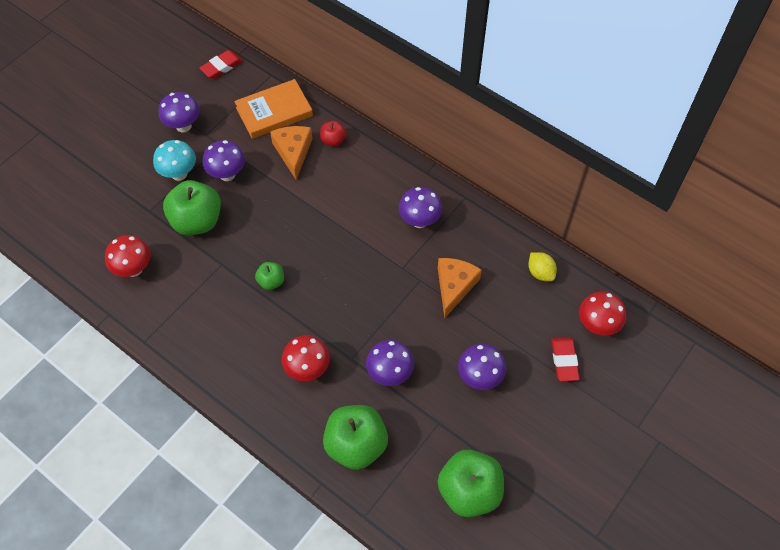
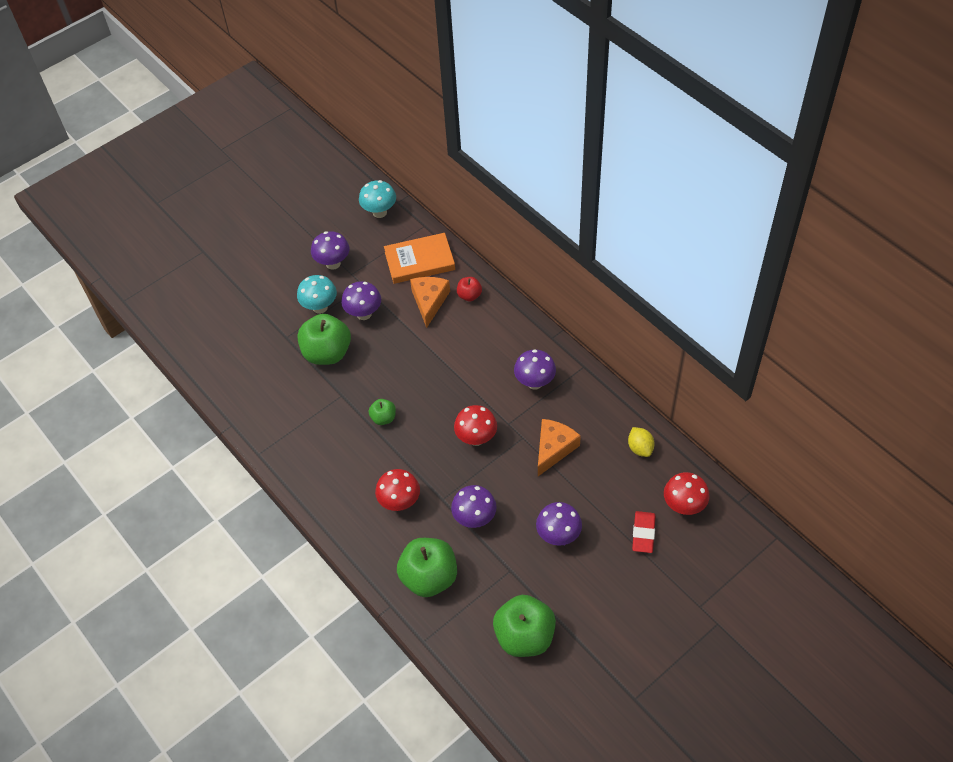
camera: 15 degrees right, 5 degrees down
(134, 269) = (262, 388): red mushroom -> red mushroom (476, 438)
(221, 67) = (379, 212): red eraser -> turquoise mushroom

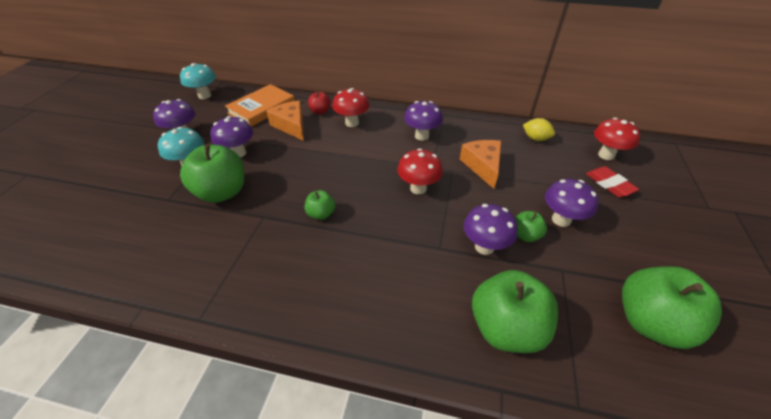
camera: 40 degrees left, 10 degrees down
(400, 502) = (403, 274): red mushroom -> red mushroom (352, 123)
(515, 530) = (525, 235): none -> green apple

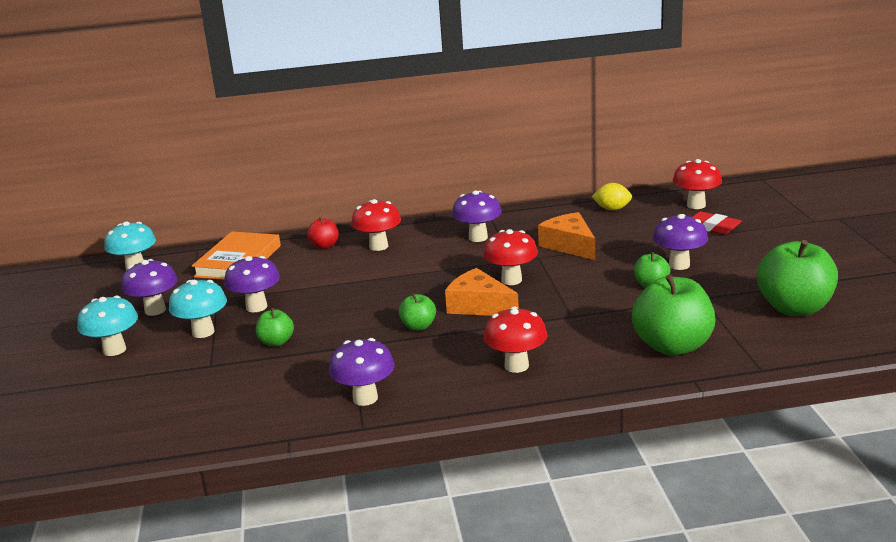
camera: 20 degrees left, 20 degrees down
(132, 162) = (114, 350): none -> turquoise mushroom
(222, 192) = (276, 342): green apple -> green apple, size x0.50
(291, 125) = (299, 267): orange cheese -> orange cheese (479, 306)
(360, 294) = (516, 366): none -> red mushroom
(484, 247) = (616, 303): purple mushroom -> purple mushroom (365, 398)

